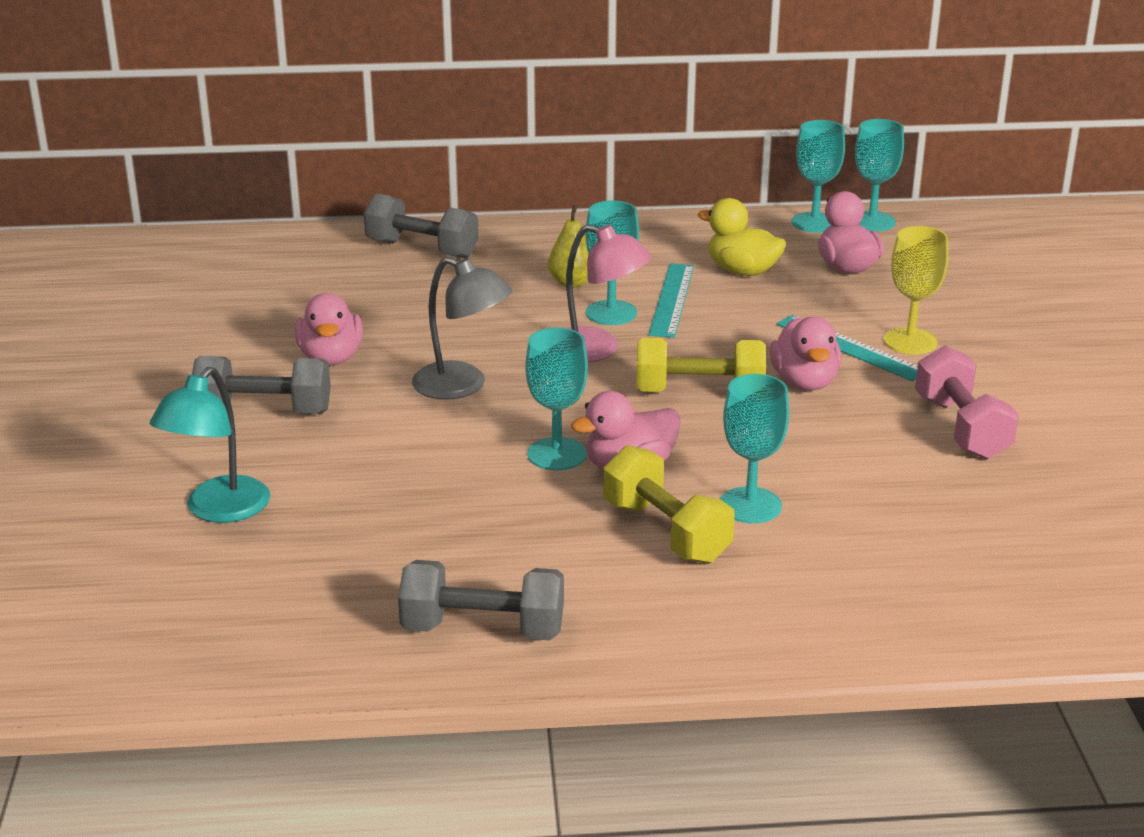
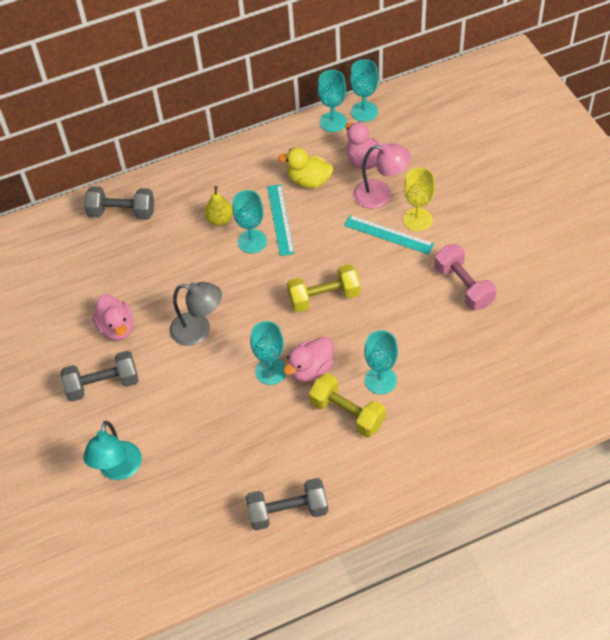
camera: 15 degrees left, 25 degrees up
(597, 350) = (257, 277): pink lamp -> pink lamp (381, 195)
(804, 382) = (375, 272): pink duck -> none

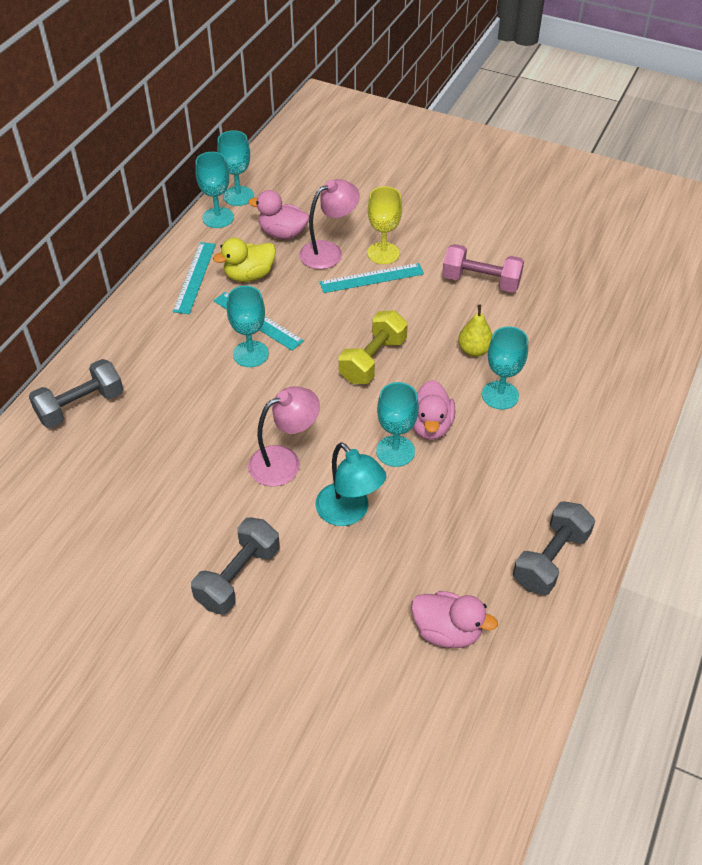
camera: 45 degrees left, 5 degrees down
(117, 328) = (194, 514): pink duck -> pink duck (447, 631)
(118, 470) = (347, 645): turquoise lamp -> turquoise lamp (349, 512)
(199, 330) = (284, 461): grey lamp -> pink lamp
(220, 220) = (196, 354): yellow pear -> yellow pear (474, 350)
(273, 161) = (195, 277): none -> turquoise ruler
(347, 413) = (504, 440): yellow dumbbell -> none

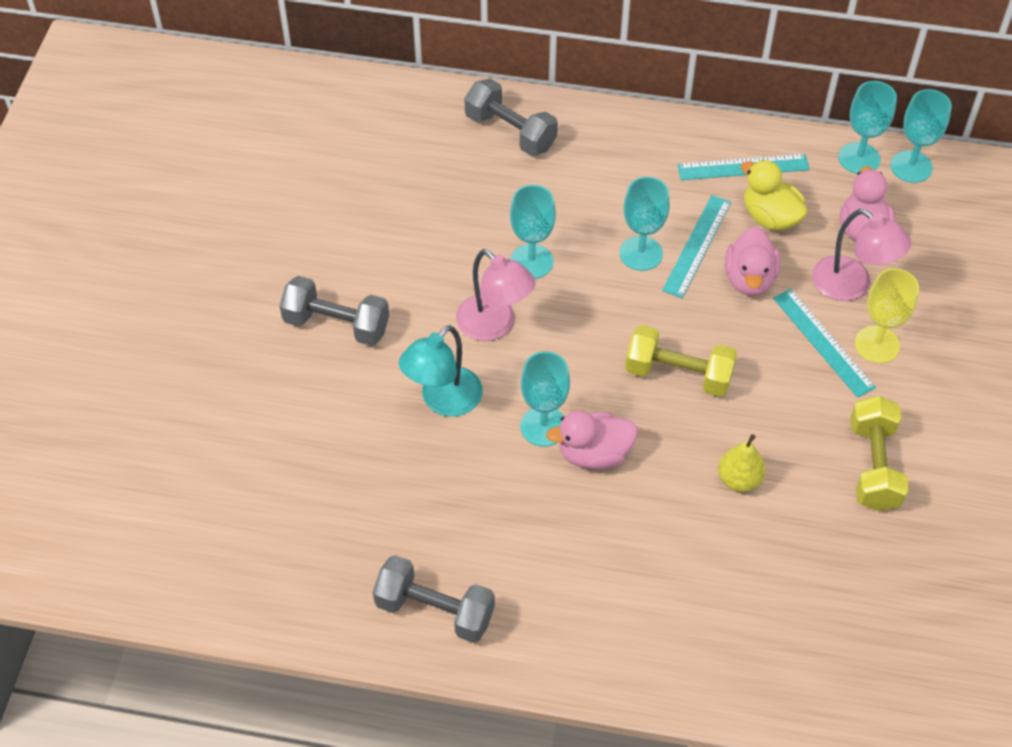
camera: 75 degrees right, 5 degrees up
(447, 631) = (316, 522): pink duck -> pink duck (749, 279)
(481, 281) = (873, 466): pink dumbbell -> yellow dumbbell
(500, 395) = (671, 521): turquoise goblet -> turquoise goblet (531, 261)

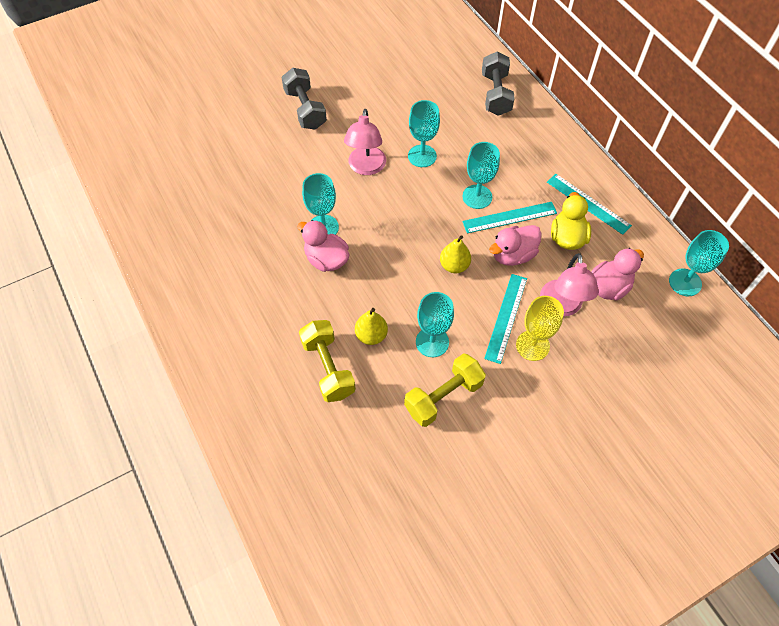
camera: 50 degrees right, 5 degrees up
(435, 610) = (174, 255): grey dumbbell -> none
(443, 401) = (300, 178): turquoise lamp -> none
(678, 374) = (414, 263): yellow dumbbell -> yellow dumbbell (328, 368)
(715, 340) = (454, 266): none -> yellow pear
(859, 158) = (660, 253): turquoise goblet -> turquoise goblet (432, 342)

